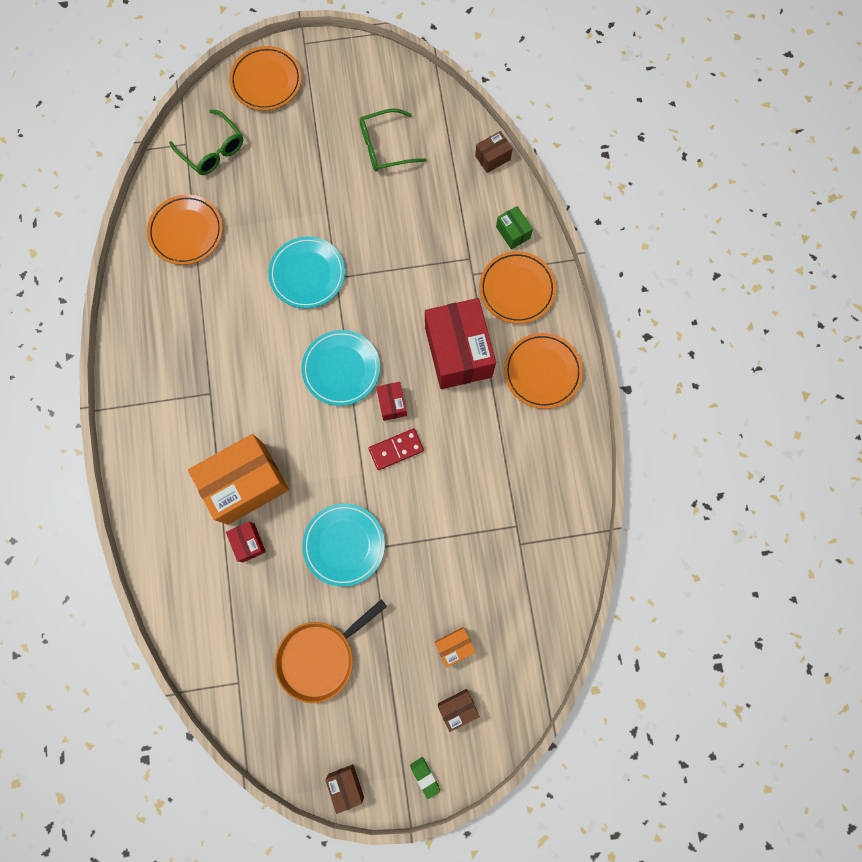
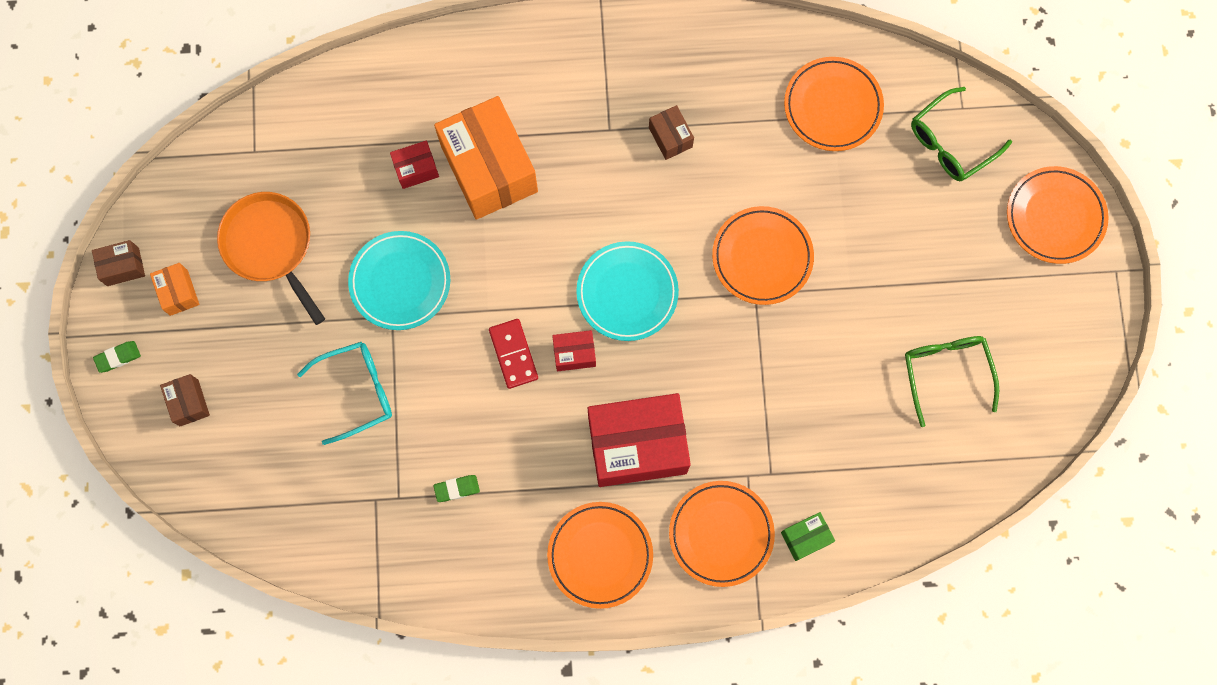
camera: 95 degrees right, 0 degrees up
(307, 274) = (762, 257): turquoise plate -> orange plate
(436, 569) = (356, 391): none -> turquoise glasses
(454, 646) = (261, 405): orange box -> orange box (178, 292)
(492, 158) = (922, 521): brown box -> brown box (670, 137)
(504, 482) = (457, 489): none -> green eraser

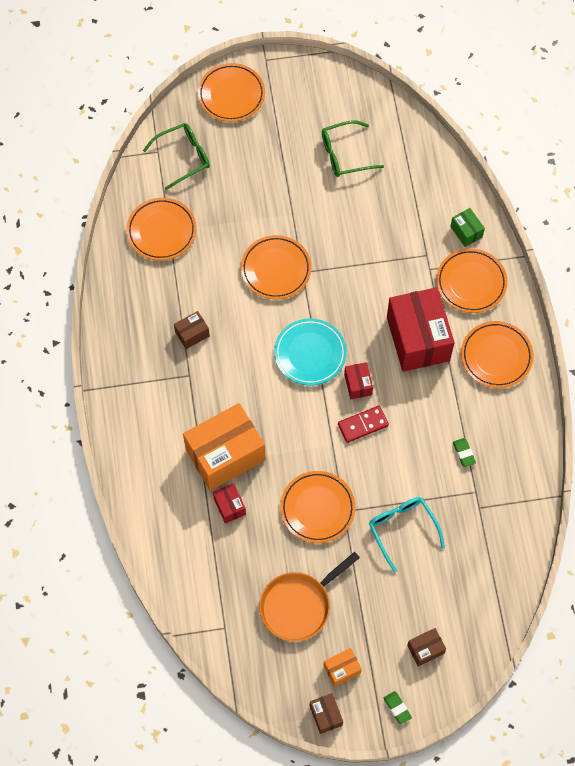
camera: 95 degrees left, 10 degrees down
(400, 282) = (317, 508): turquoise plate -> orange plate
(951, 142) = (183, 157): green glasses -> green glasses turned 75 degrees counterclockwise

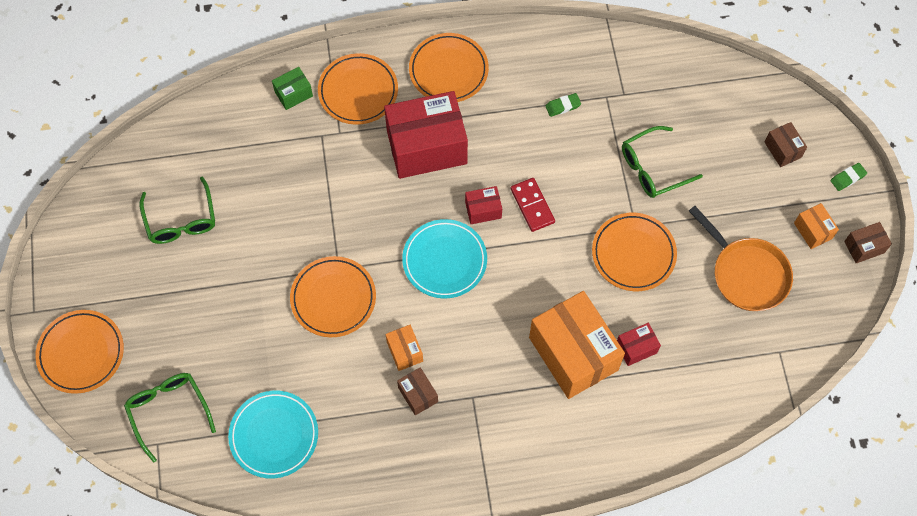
camera: 90 degrees left, 0 degrees up
(161, 231) = (274, 435): orange plate -> turquoise plate
(229, 324) = (404, 351): none -> orange box
(402, 529) = (653, 168): turquoise glasses -> green glasses

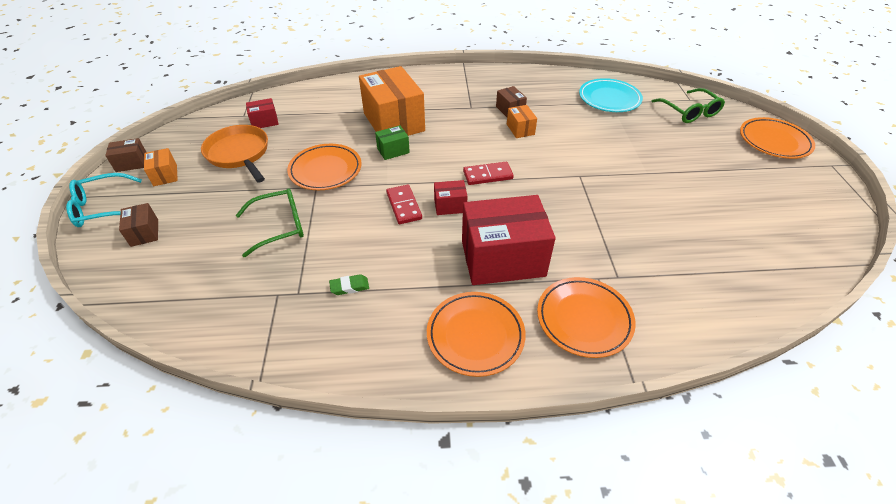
camera: 175 degrees left, 20 degrees down
(181, 220) = (737, 216): green glasses -> none
(293, 94) = (661, 322): green box -> green box (393, 150)
(333, 298) = (580, 159): orange plate -> none
(444, 260) = (487, 175): turquoise plate -> red domino
(636, 348) = (346, 122): red box -> red box (264, 121)
(847, 178) = (103, 208): green eraser -> turquoise glasses

